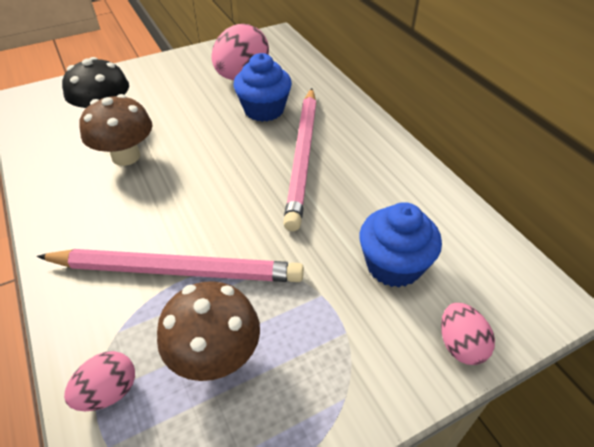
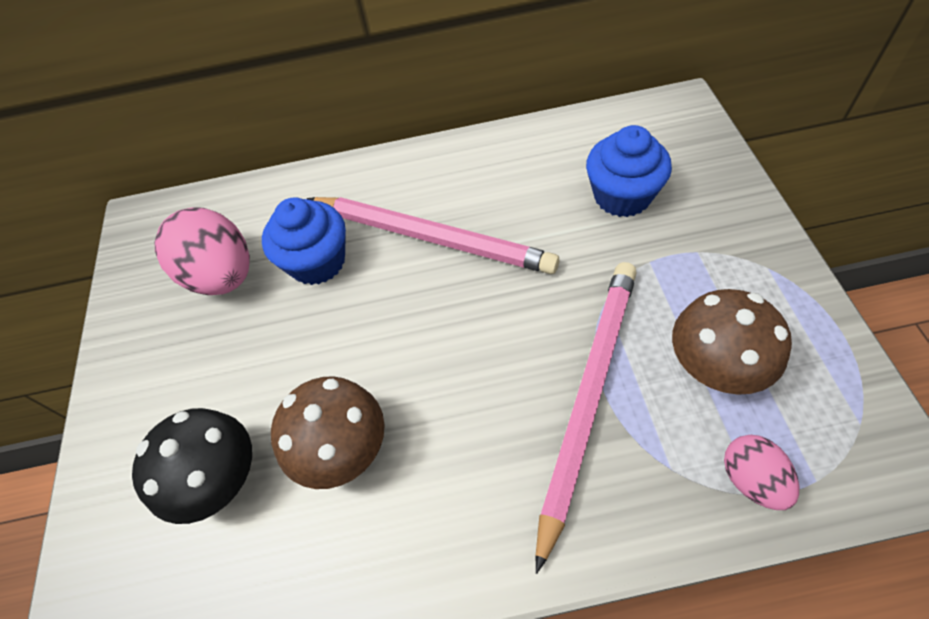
camera: 65 degrees left, 10 degrees up
(460, 345) = (720, 175): pink egg -> none

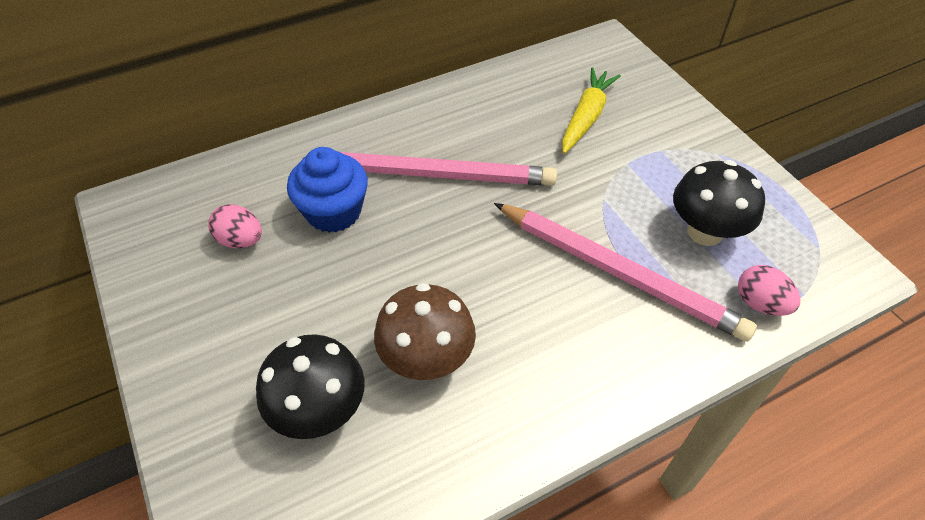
camera: 25 degrees left, 5 degrees down
(222, 276) = (241, 240): pink egg -> pink egg, size x0.54
(588, 397) = (618, 273): pink pencil -> pink pencil turned 120 degrees clockwise
(622, 196) = (586, 117): blue cupcake -> yellow carrot
(714, 368) = (705, 232): brown mushroom -> black mushroom

